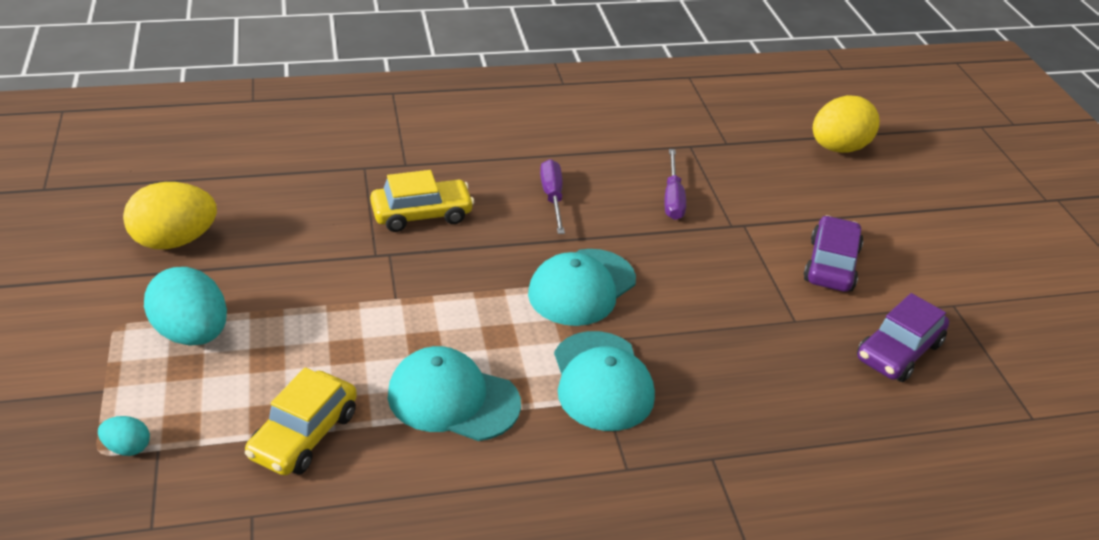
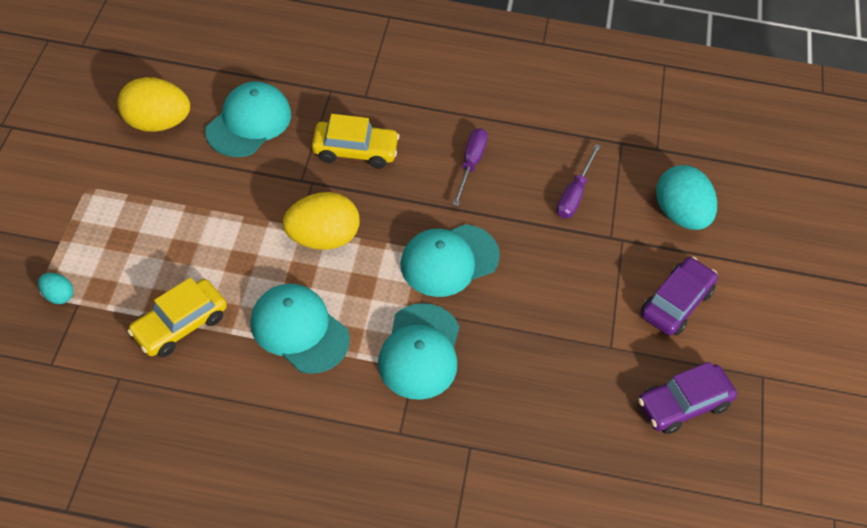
camera: 20 degrees right, 15 degrees up
(192, 333) = (137, 212): turquoise egg -> turquoise egg (680, 214)
(286, 216) = (249, 122): none -> turquoise cap
(838, 148) = (760, 183): yellow egg -> yellow egg (323, 238)

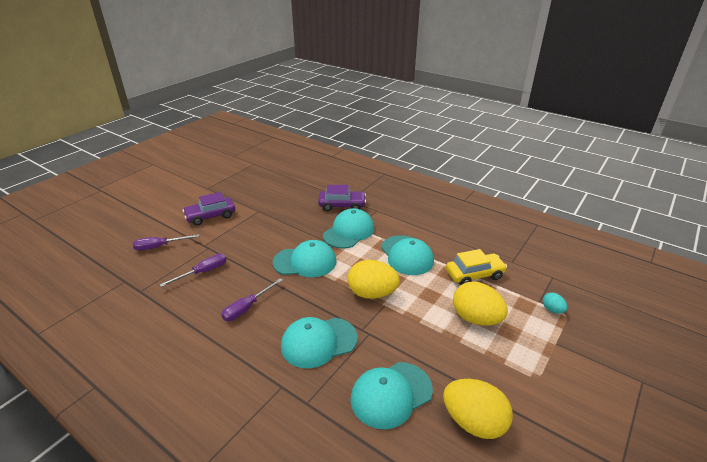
camera: 150 degrees left, 20 degrees down
(168, 245) = (476, 318): none -> yellow egg
(355, 151) = (318, 342): yellow car -> turquoise cap
(680, 214) = (160, 246): turquoise egg -> purple screwdriver
(683, 405) = (249, 189): purple car -> purple car (342, 205)

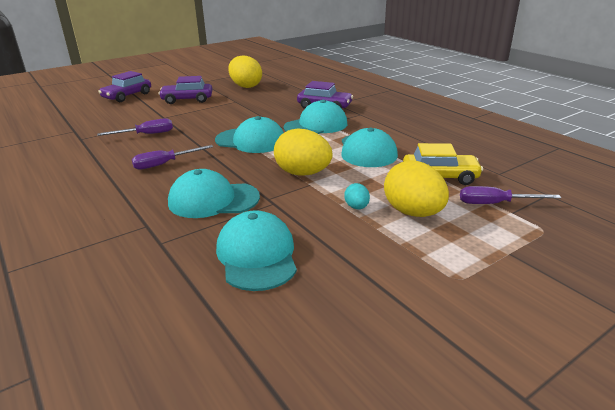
camera: 20 degrees right, 5 degrees down
(145, 220) = (127, 96): none -> purple car
(160, 246) = (124, 113): purple screwdriver -> purple screwdriver (495, 203)
(391, 394) = (257, 255): turquoise cap -> turquoise cap turned 90 degrees clockwise
(473, 422) = (338, 301): yellow egg -> yellow egg (245, 86)
(552, 310) = (526, 222): turquoise egg -> turquoise egg (356, 207)

